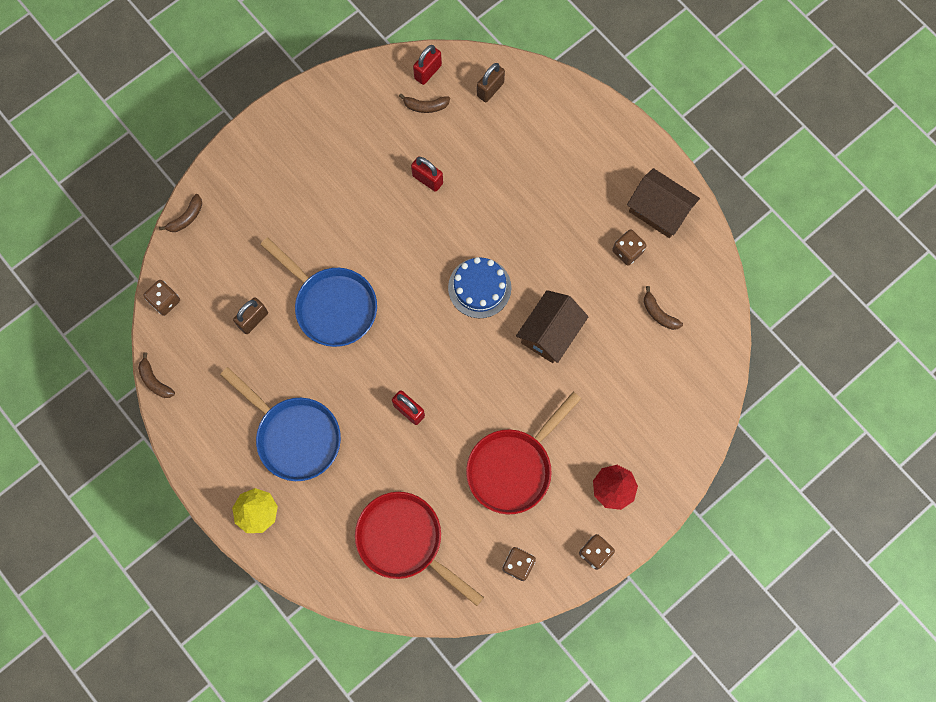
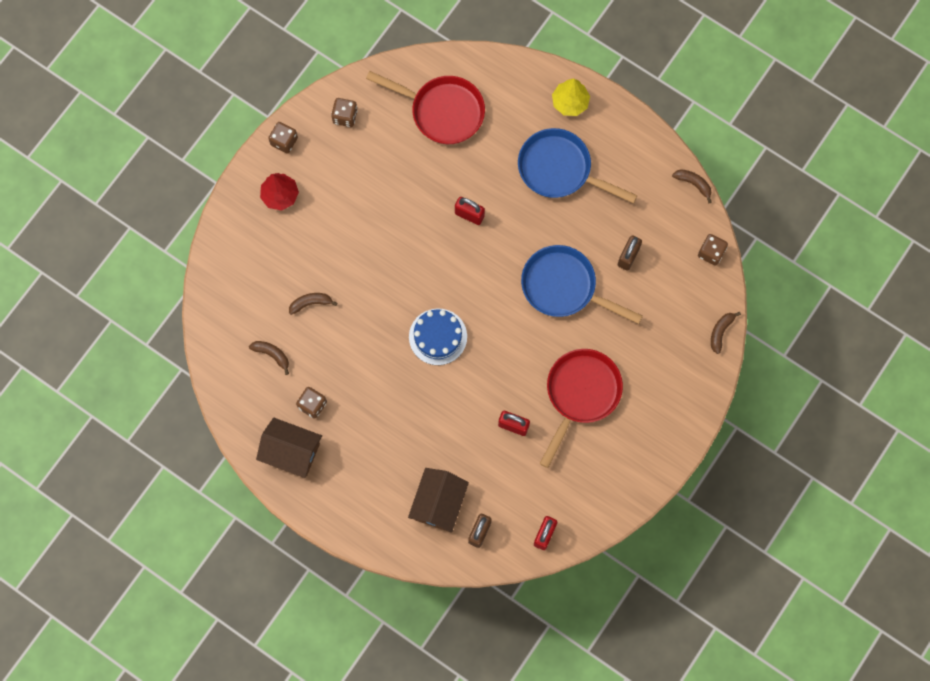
camera: 165 degrees right, 0 degrees up
(425, 106) = (536, 498): brown banana -> brown banana (311, 303)
(513, 467) = (368, 191): red pan -> red pan (580, 394)
(550, 333) = (364, 312): brown house -> brown house (438, 503)

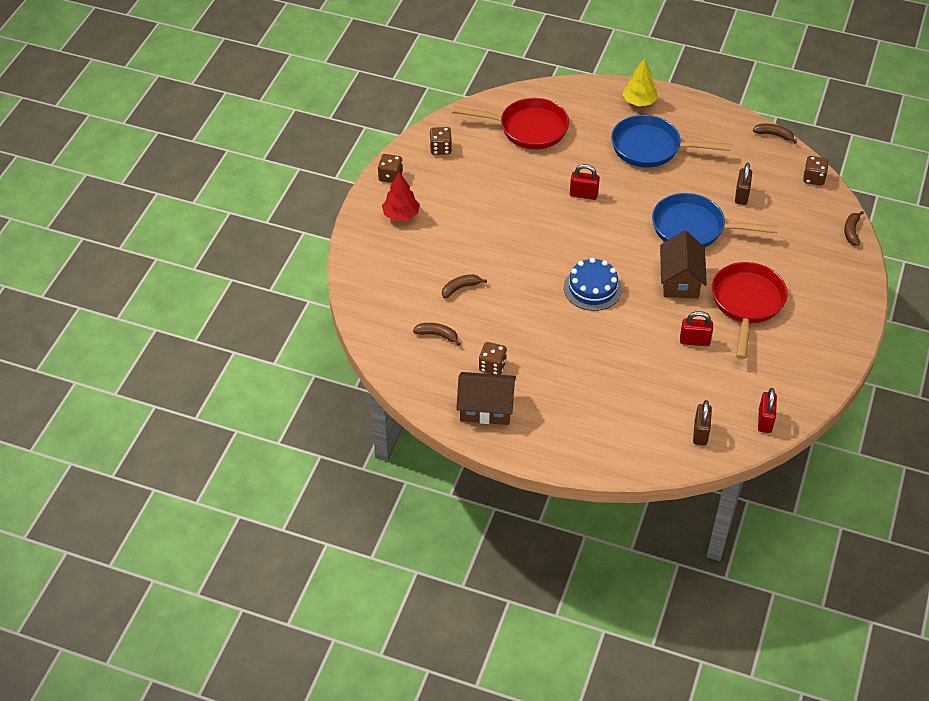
camera: 15 degrees left, 25 degrees down
(438, 503) = (649, 418): brown house -> brown house (680, 280)

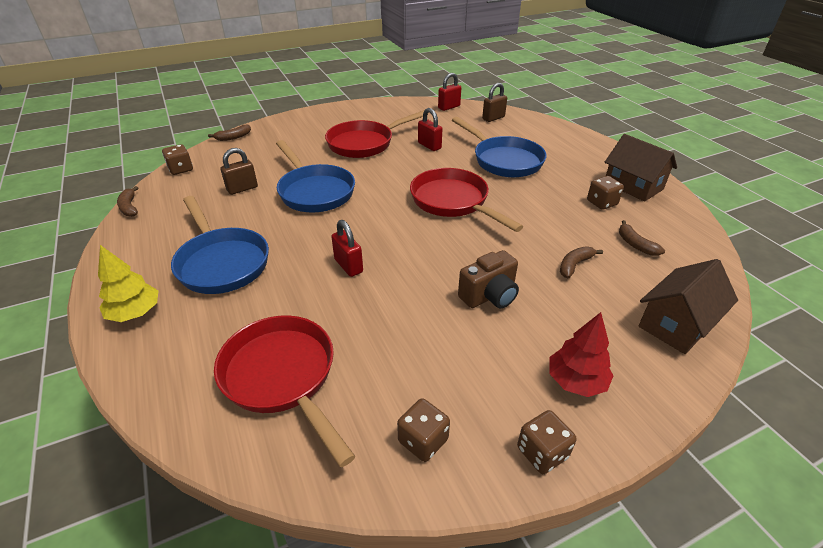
camera: 135 degrees left, 10 degrees down
(460, 288) = (574, 265): brown banana -> brown banana turned 120 degrees clockwise
(486, 231) = (489, 296): none -> brown camera
(592, 288) = (453, 202): blue cake -> red pan
(614, 367) = (504, 160): none -> blue pan
(680, 280) = (382, 173): brown house -> brown house (676, 324)

